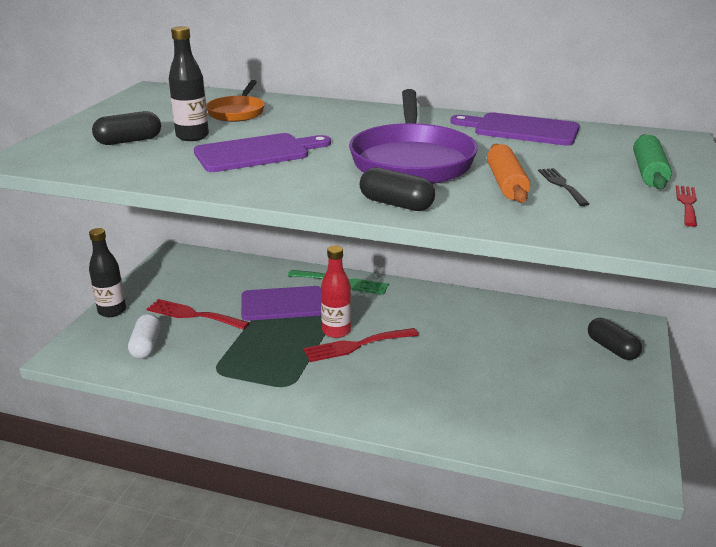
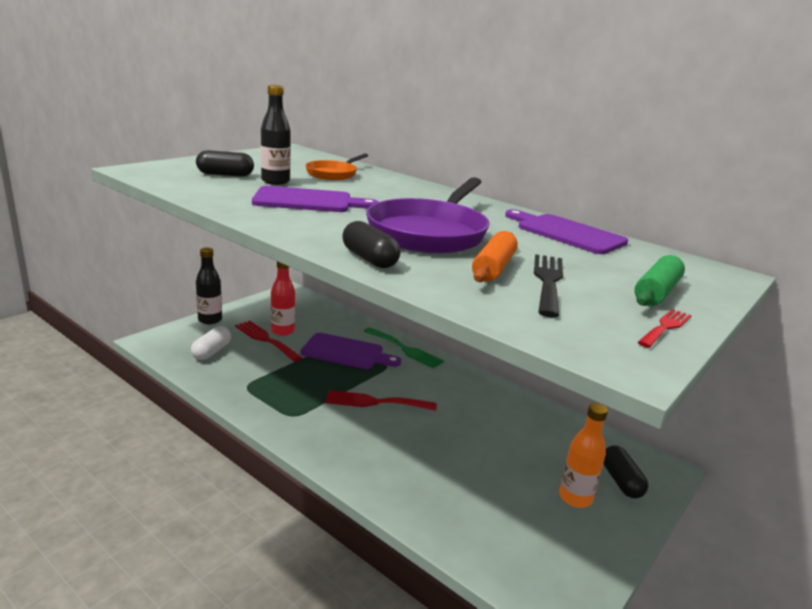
camera: 20 degrees right, 5 degrees down
(336, 331) = (368, 385): red bottle -> red bottle (282, 331)
(561, 185) = (548, 281): black fork -> black fork, size x1.62
(587, 375) = (575, 498): none -> orange bottle

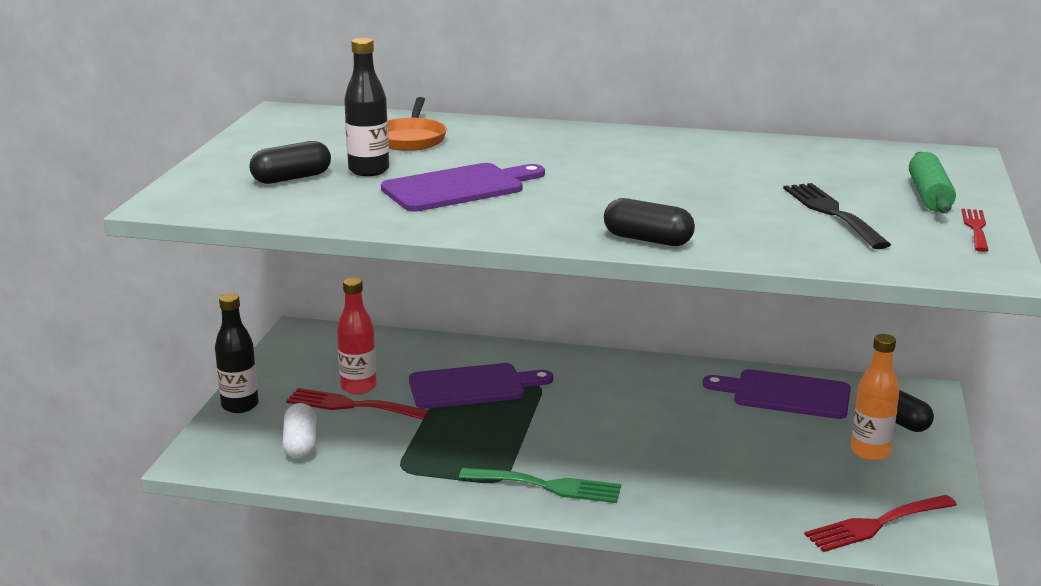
camera: 25 degrees left, 0 degrees up
(375, 402) = (574, 432): red fork -> red fork (875, 525)
(405, 349) = (538, 358): green fork -> green fork (548, 486)
(430, 233) = (650, 191): purple pan -> none
(493, 268) = (768, 213): orange rolling pin -> none
(566, 233) = (771, 150): purple cutting board -> purple cutting board (785, 394)

